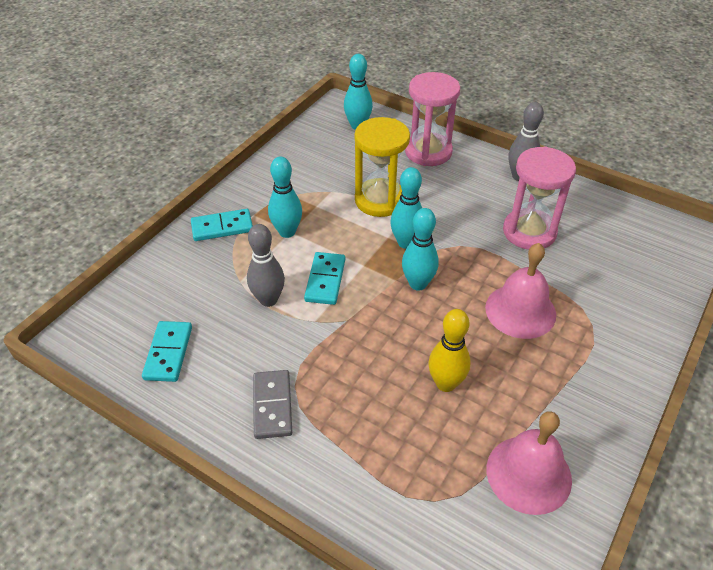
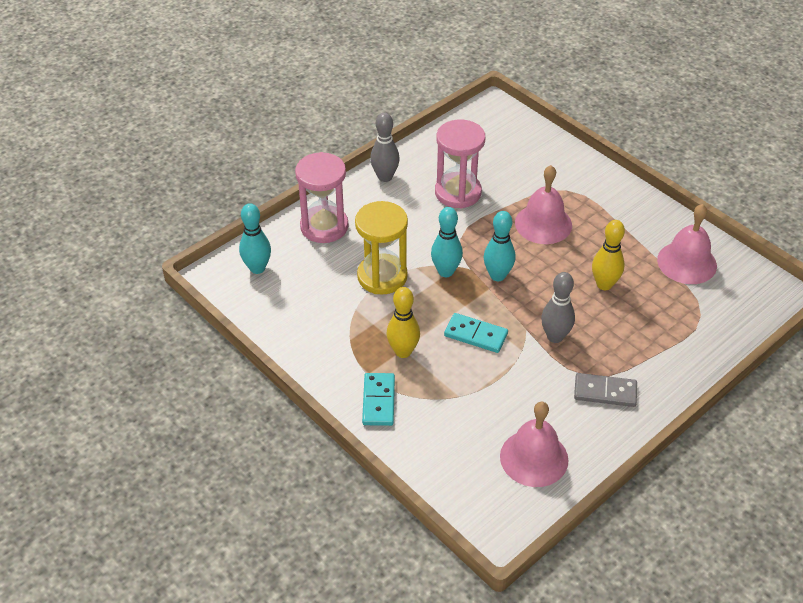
camera: 75 degrees left, 0 degrees up
(168, 353) = (534, 458): turquoise domino -> pink bell
(268, 300) = (488, 378): grey bowling pin -> grey bowling pin (555, 336)
(287, 232) = (403, 351): turquoise bowling pin -> yellow bowling pin

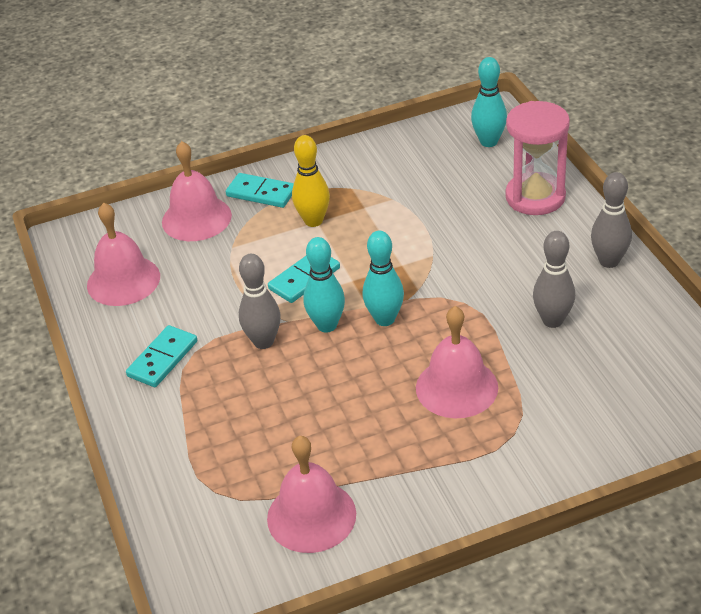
camera: 115 degrees right, 5 degrees down
(382, 276) = (431, 226): yellow hourglass -> none
(431, 436) = (196, 218): none -> pink bell
(446, 271) = (413, 277): turquoise bowling pin -> turquoise bowling pin (327, 325)
(458, 192) = (552, 320): pink hourglass -> grey bowling pin
(604, 284) = (318, 413): yellow bowling pin -> none
(605, 392) = (162, 359): grey domino -> turquoise domino

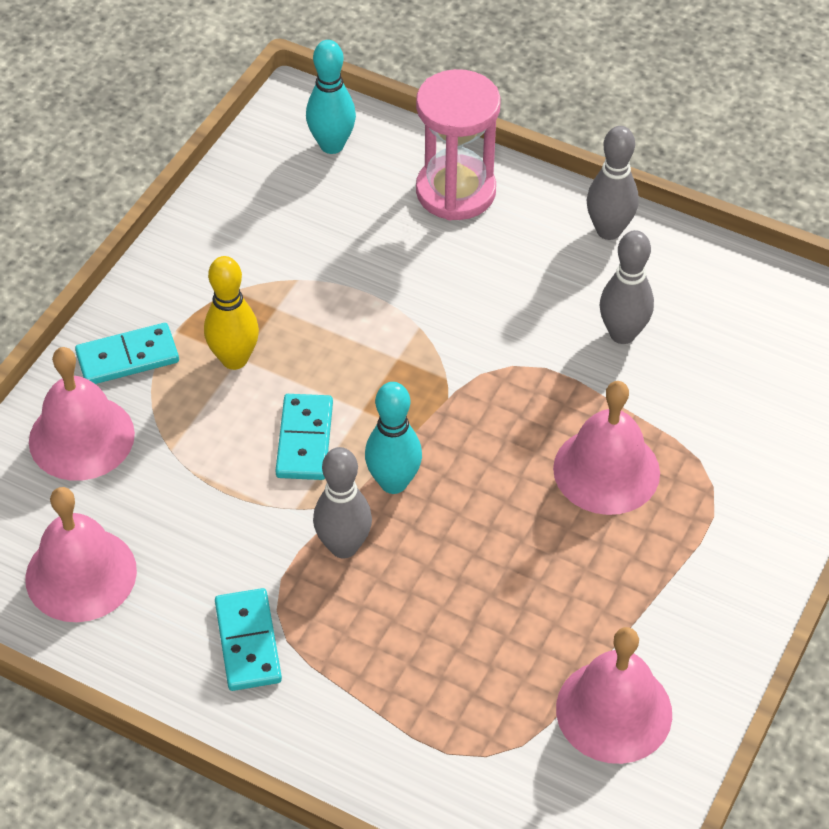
camera: 45 degrees left, 10 degrees up
(385, 319) = (449, 436): turquoise bowling pin -> none

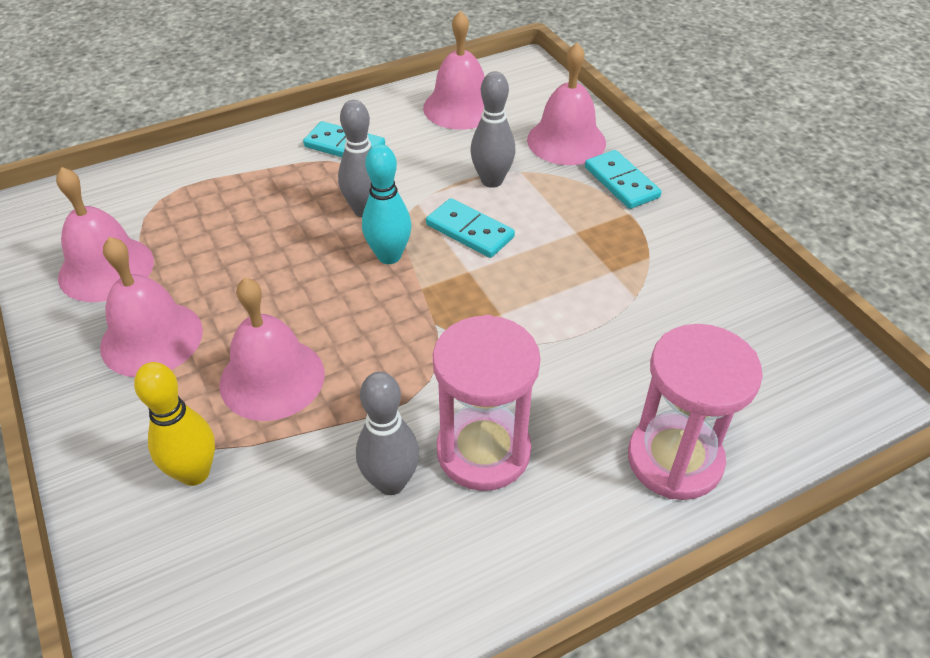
camera: 125 degrees right, 5 degrees down
(127, 358) = (621, 182): turquoise domino -> turquoise domino turned 45 degrees counterclockwise
(234, 359) = (576, 229): yellow bowling pin -> yellow bowling pin (194, 473)
(332, 145) = (800, 397): turquoise bowling pin -> none
(547, 297) = (483, 451): none -> pink hourglass
(609, 230) = (528, 561): grey bowling pin -> grey bowling pin (492, 181)
(650, 593) = (151, 338): none -> pink bell

